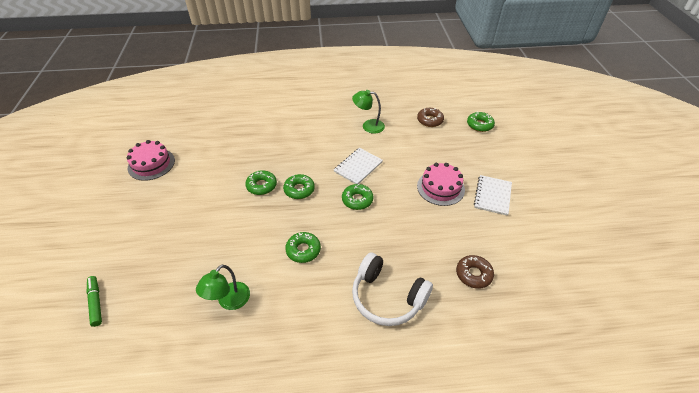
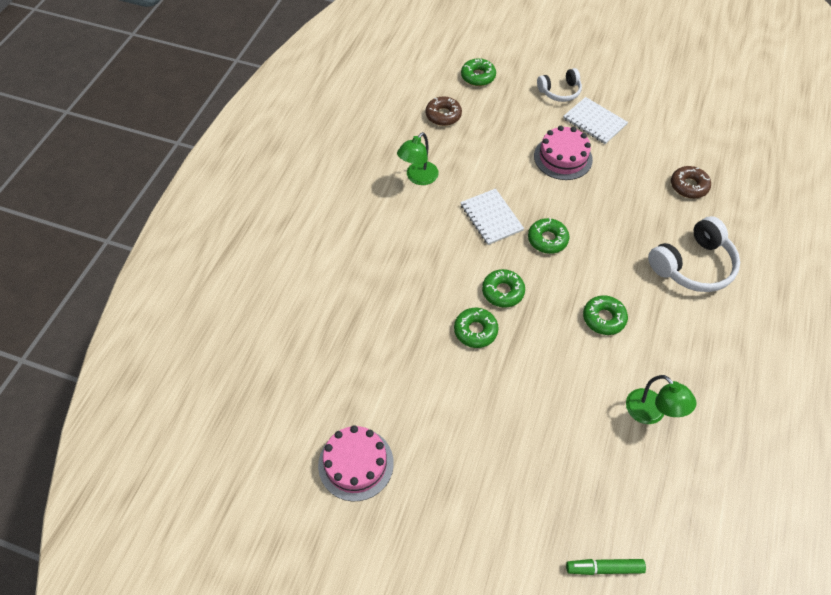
camera: 65 degrees left, 10 degrees up
(505, 168) = (560, 91): none -> white headphones

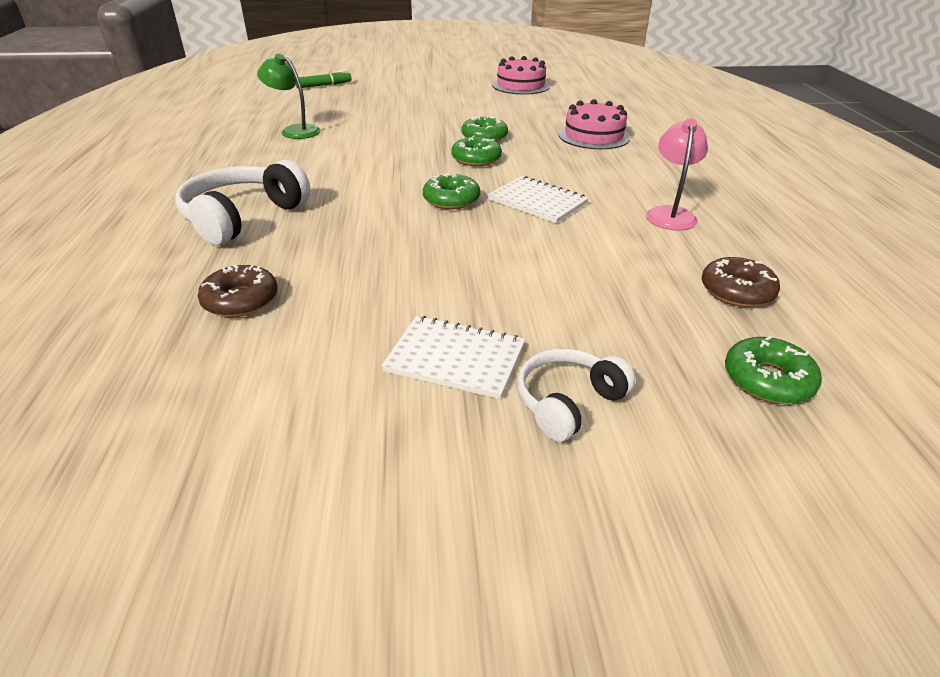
camera: 155 degrees right, 20 degrees down
(418, 178) = (670, 214): green lamp -> pink lamp
(563, 157) = (484, 285): pink cake -> pink cake (594, 136)
(603, 318) = (355, 164): green donut -> none

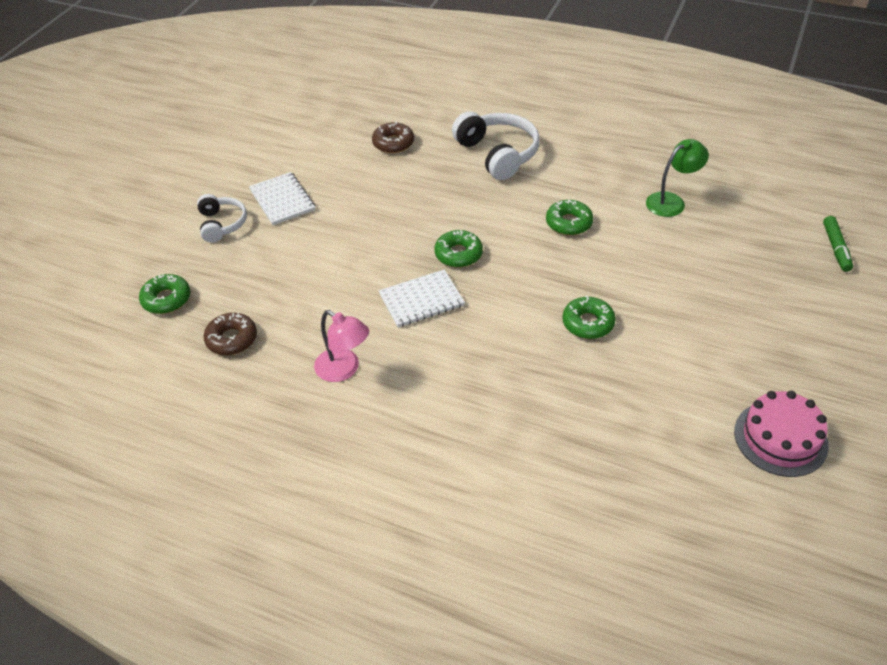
camera: 120 degrees right, 10 degrees up
(455, 359) = (282, 200): white notebook -> white notebook turned 75 degrees counterclockwise
(476, 159) = (532, 296): green donut -> green donut (568, 223)
(594, 136) = (544, 415): pink cake -> none

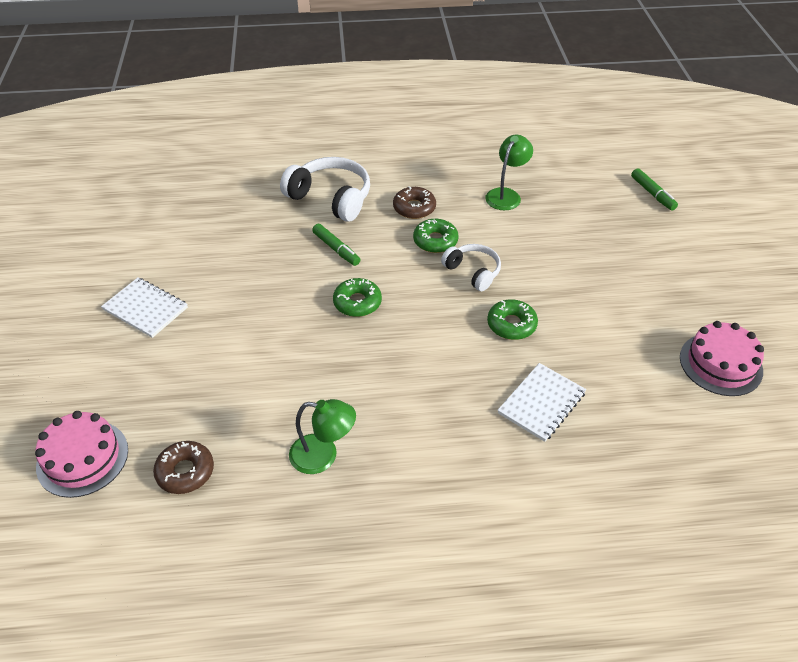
camera: 30 degrees left, 0 degrees up
(166, 299) = (82, 458): green donut -> pink cake
(222, 224) = (94, 355): white headphones -> white headphones (473, 272)
(344, 370) = (323, 456): pink lamp -> green lamp
(393, 143) = (224, 217): brown donut -> brown donut (414, 208)
(421, 300) = (352, 358): white notebook -> white notebook (541, 403)
(471, 201) = (336, 249): none -> green marker

